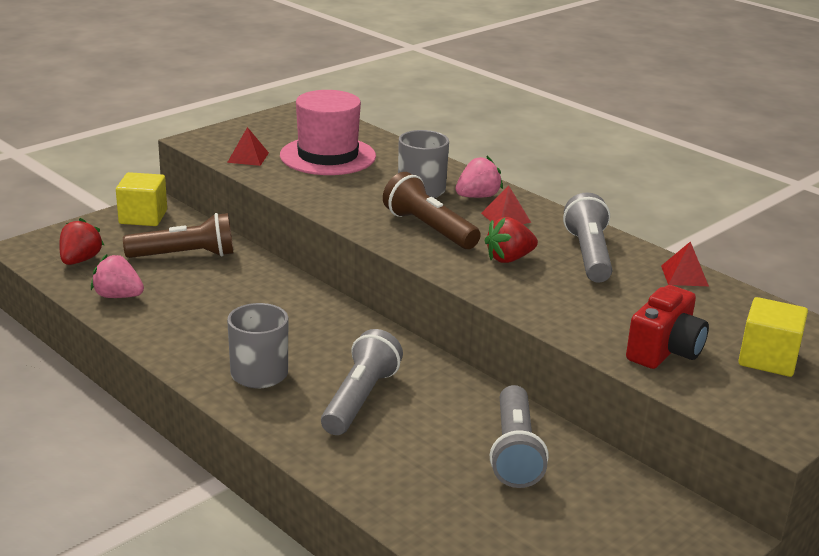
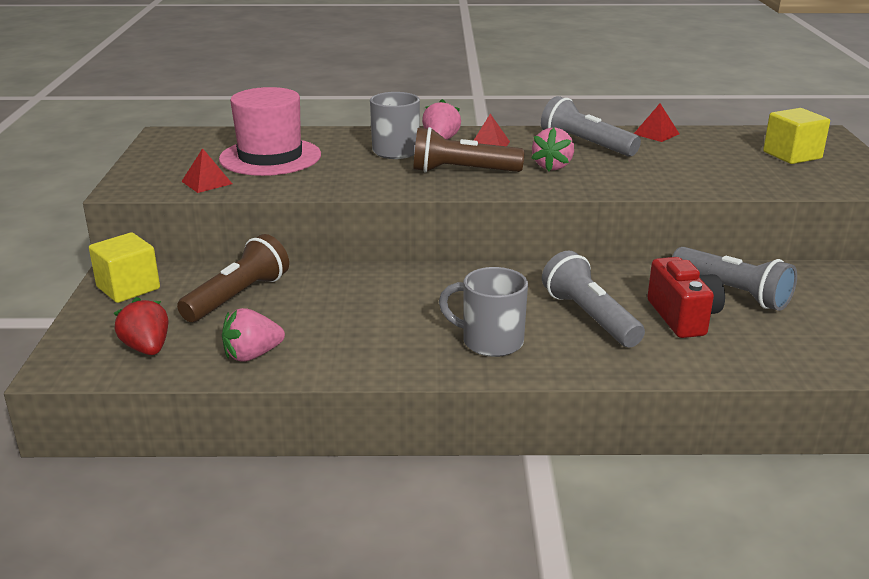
camera: 45 degrees left, 0 degrees up
(509, 259) = (552, 166): red strawberry -> pink strawberry
(665, 351) = (747, 174): red camera -> red camera (683, 317)

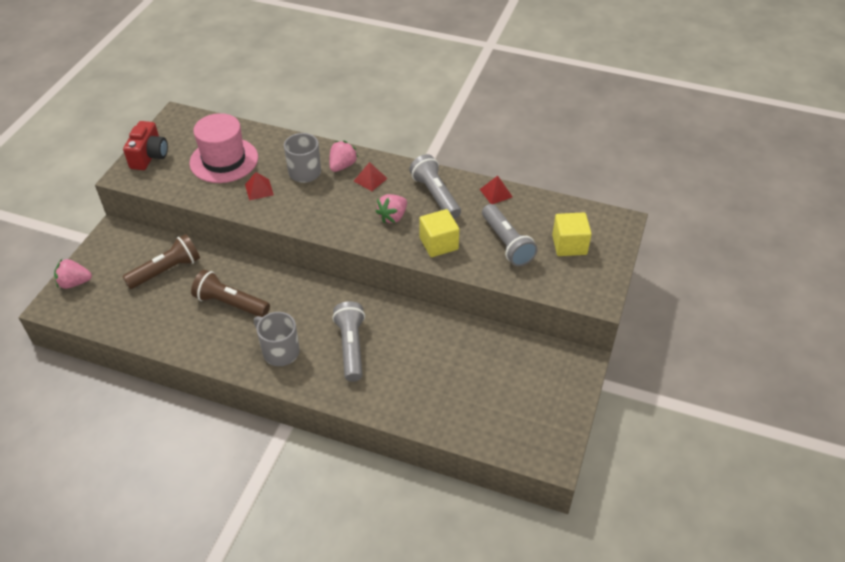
camera: 20 degrees right, 20 degrees up
(128, 288) = (112, 245): yellow cube -> yellow cube (438, 244)
(147, 348) = (99, 303): red strawberry -> none
(207, 182) = (171, 181): red pyramid -> red pyramid (259, 189)
(252, 355) = (148, 324): pink strawberry -> pink strawberry (74, 283)
(463, 171) = (331, 208): brown flashlight -> brown flashlight (230, 303)
(683, 317) = (406, 363): red camera -> red camera (149, 156)
(732, 292) = (455, 349): grey flashlight -> grey flashlight (506, 243)

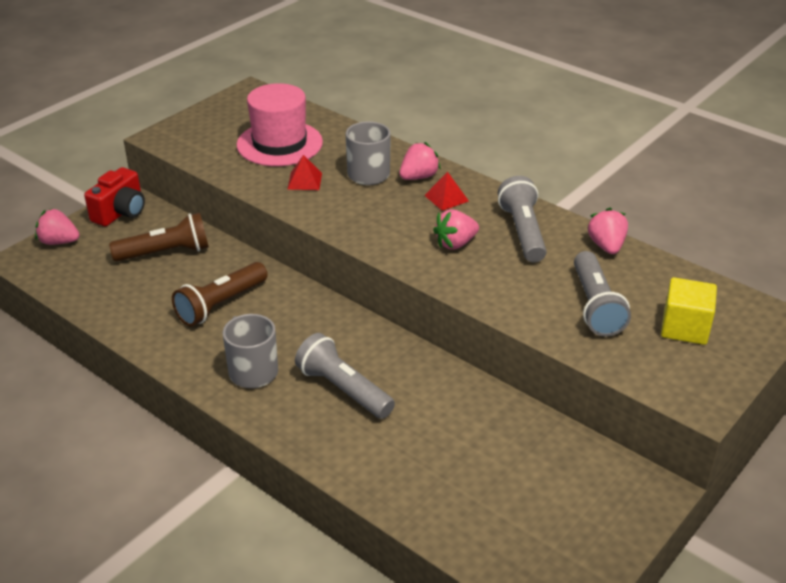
camera: 20 degrees right, 10 degrees down
(149, 156) = (198, 124): red camera -> red camera (120, 212)
(230, 303) = (221, 304): brown flashlight -> brown flashlight turned 90 degrees counterclockwise
(351, 347) = (343, 390): grey flashlight -> grey flashlight turned 60 degrees counterclockwise
(438, 244) = (501, 286): yellow cube -> none
(496, 193) = (606, 246): red pyramid -> pink strawberry

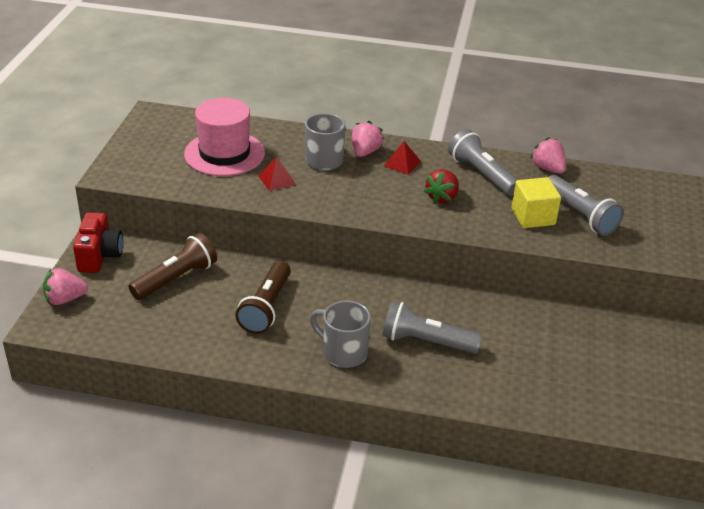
camera: 30 degrees left, 0 degrees up
(455, 243) = (442, 197): pink strawberry -> red strawberry
(684, 328) = (649, 212): yellow cube -> yellow cube (533, 217)

